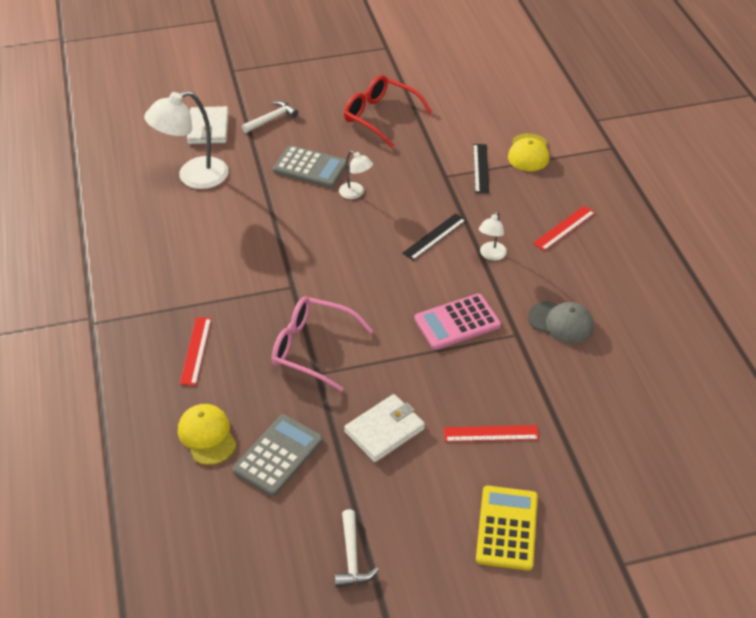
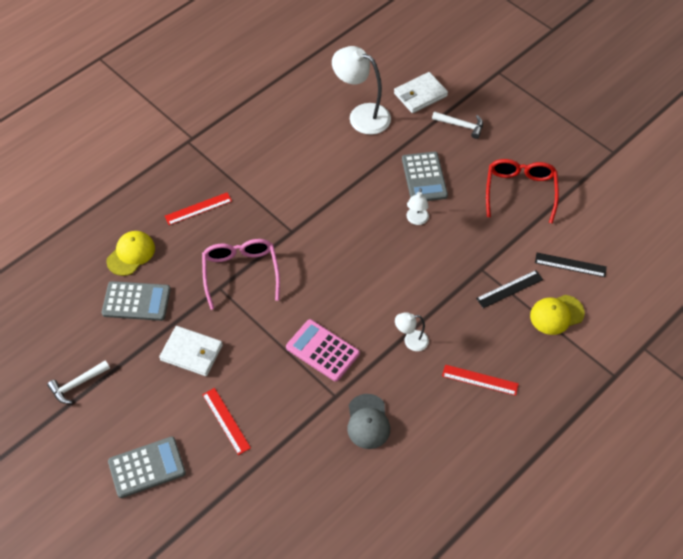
camera: 60 degrees right, 10 degrees up
(434, 237) = (405, 294): black ruler -> black ruler (570, 265)
(507, 528) = (147, 467): yellow calculator -> grey calculator

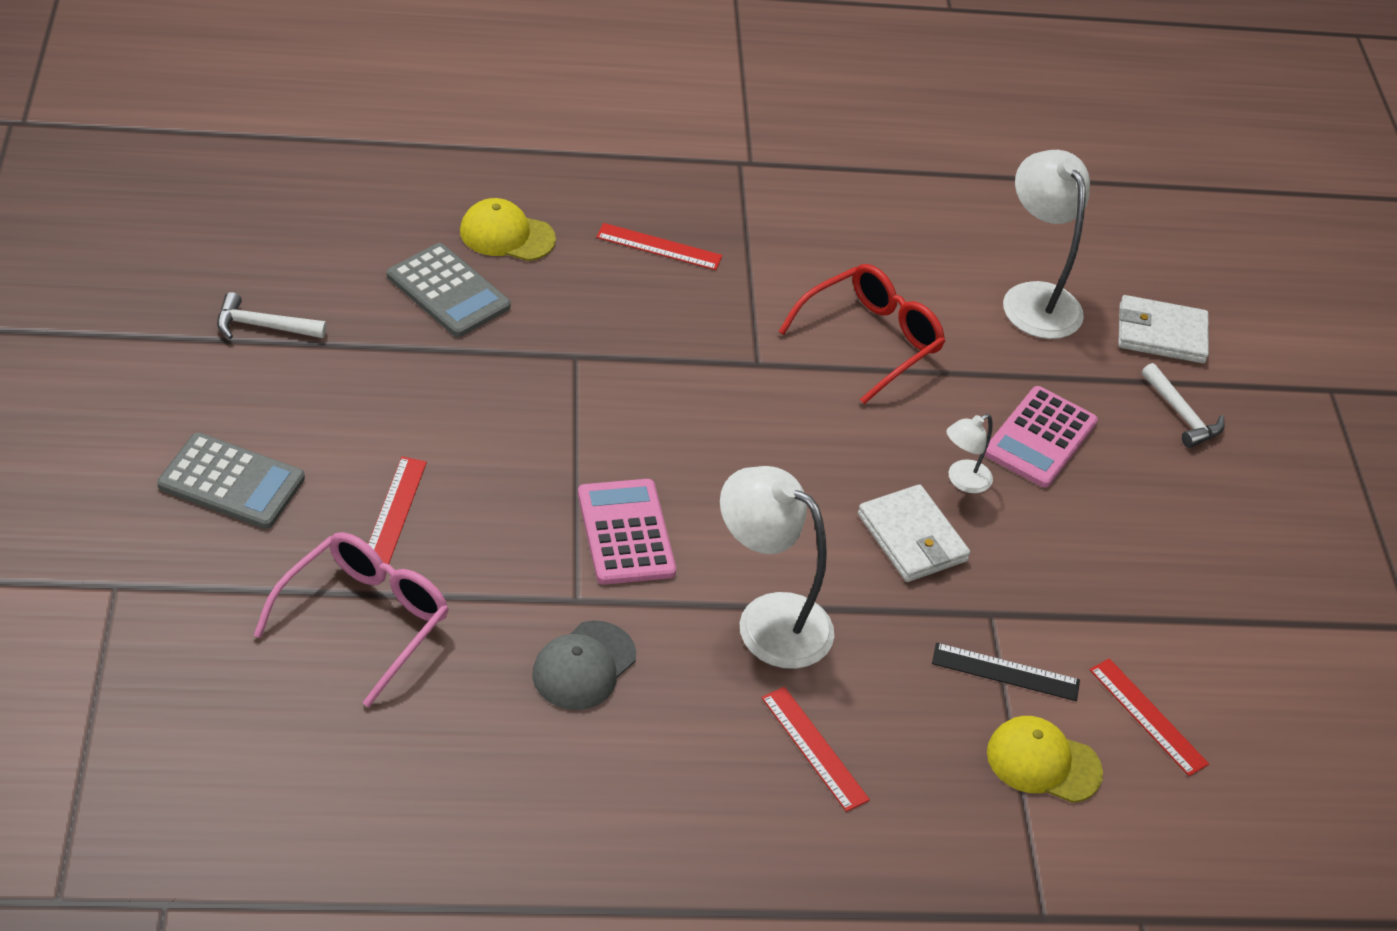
camera: 35 degrees right, 10 degrees down
(131, 254) = (506, 235): yellow cap -> yellow cap turned 150 degrees counterclockwise
(192, 352) = (447, 400): white wallet -> white wallet (912, 538)
(241, 272) = (626, 359): pink glasses -> pink glasses (364, 619)
(411, 341) = (768, 619): white lamp -> white lamp, size x1.97
(424, 177) = (1040, 438): grey calculator -> pink calculator
(520, 191) = (1179, 563): red glasses -> red glasses (871, 340)
(570, 265) = (1147, 716): black ruler -> red ruler

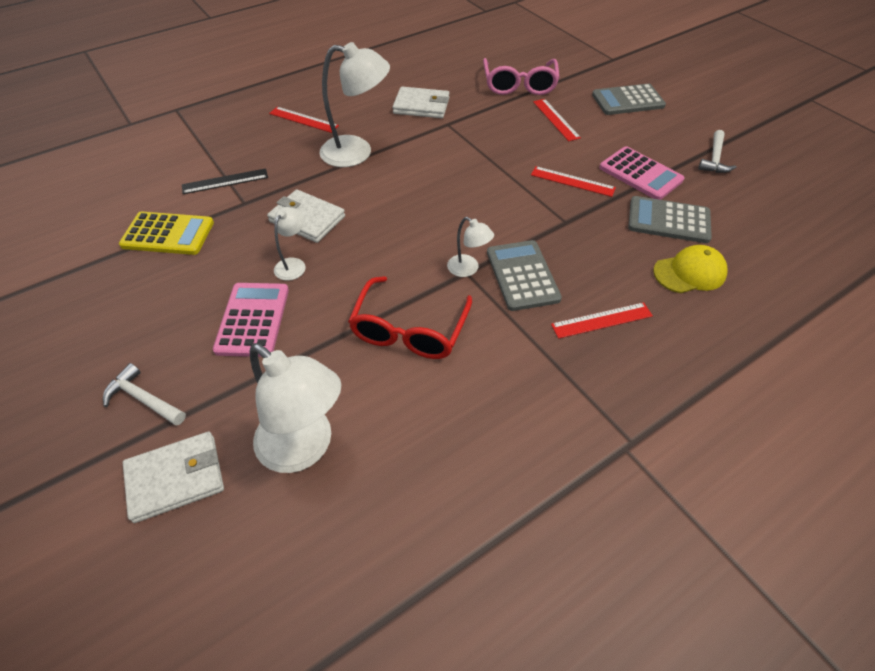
camera: 155 degrees right, 5 degrees up
(263, 326) = (714, 159): white hammer -> white hammer turned 135 degrees clockwise
(584, 666) = (421, 106): grey cap -> white wallet
(625, 532) = (452, 155): pink calculator -> pink calculator (640, 174)
(696, 327) = (522, 275): none -> grey calculator
(752, 365) = (468, 269): none -> white lamp
(1043, 762) = (192, 155): yellow cap -> none
(1117, 614) = (168, 234): none -> yellow calculator
(1147, 716) = (139, 194): red ruler -> red ruler (572, 181)

